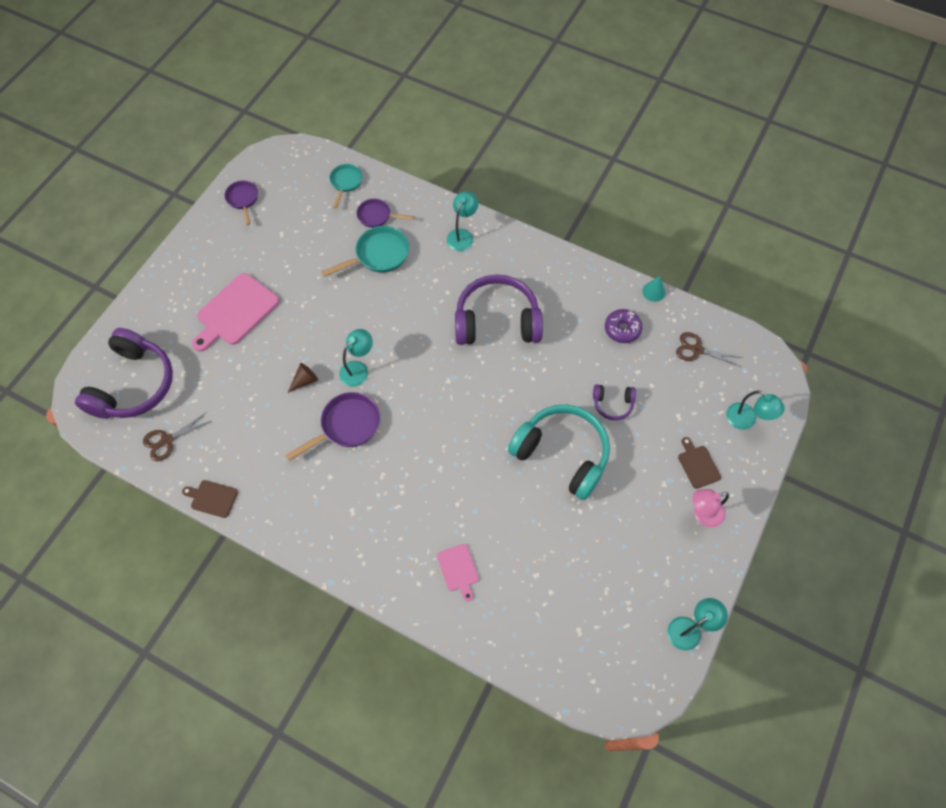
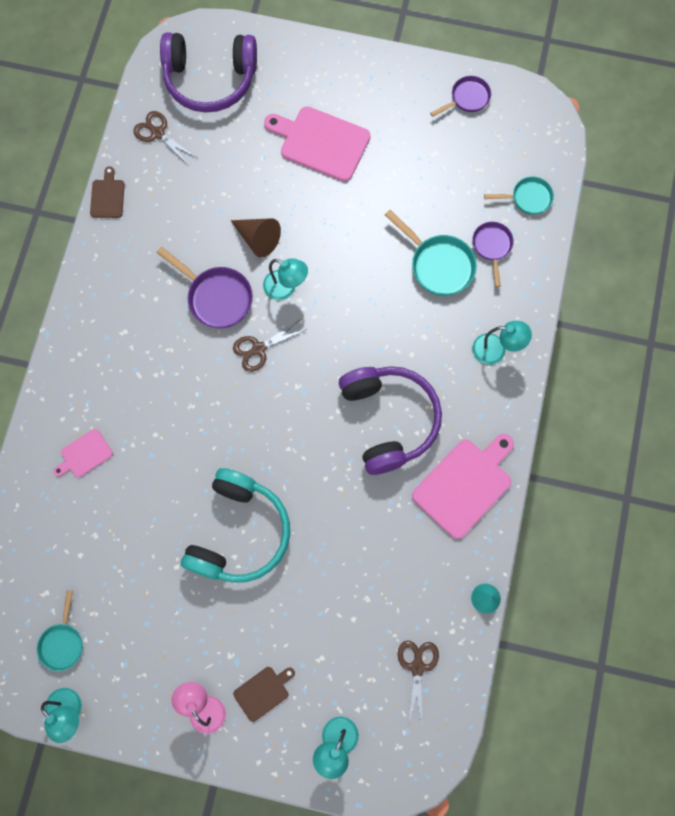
camera: 75 degrees right, 10 degrees up
(305, 380) = (258, 239): brown cone -> brown cone, size x1.50
(405, 402) = (259, 349): none -> brown scissors
(563, 283) = (464, 484): none -> pink cutting board
(613, 404) = (316, 577): purple headphones -> none
(622, 329) = (420, 569): purple donut -> none
(627, 623) = (62, 642): none -> turquoise pan

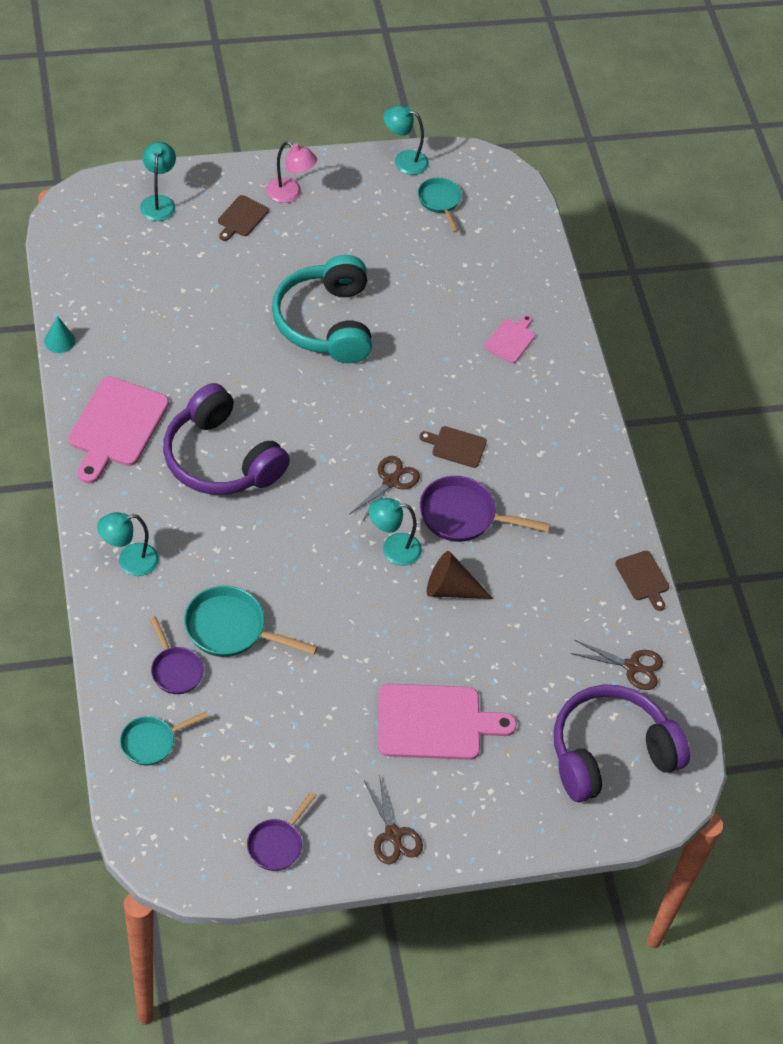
camera: 150 degrees right, 20 degrees down
(189, 363) = (456, 446): none -> brown cutting board
(417, 667) = (106, 272): brown scissors -> brown scissors (393, 835)

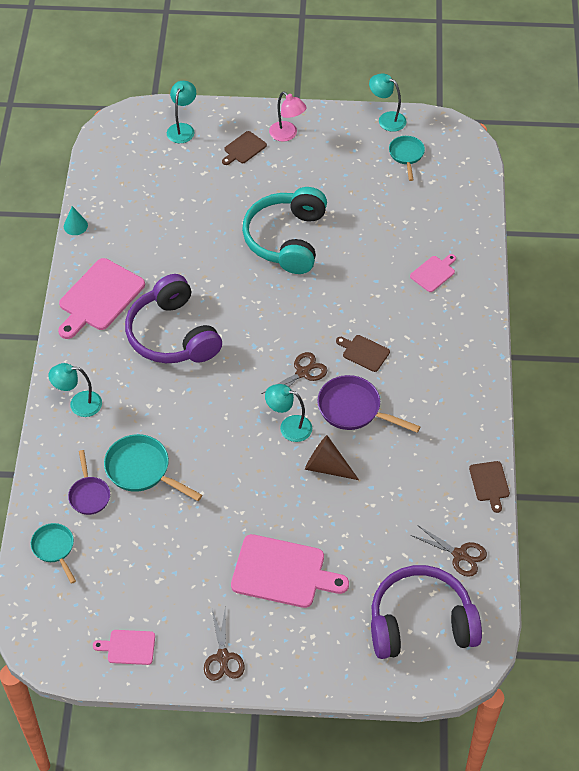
camera: 20 degrees right, 0 degrees up
(152, 742) = (54, 548): turquoise pan -> turquoise pan turned 75 degrees clockwise
(277, 844) = (128, 647): purple pan -> pink cutting board

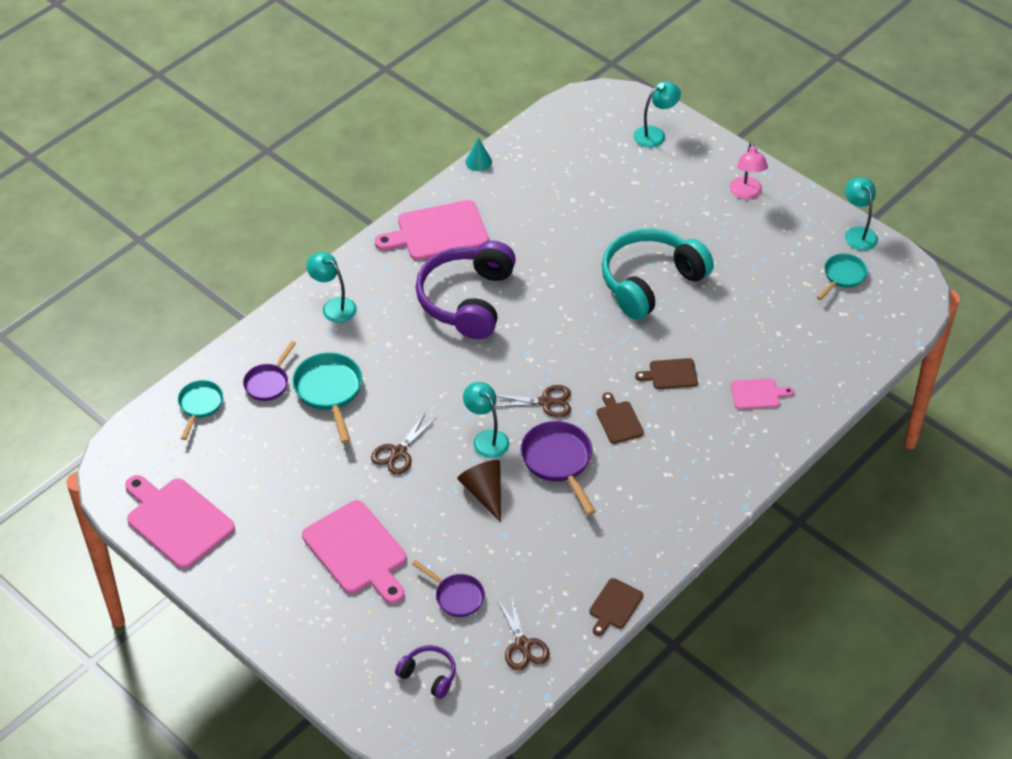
camera: 40 degrees right, 5 degrees down
(128, 647) = (177, 520): pink cutting board -> pink cutting board, size x1.92
(223, 657) = (240, 582): brown scissors -> brown scissors (398, 452)
(243, 149) = (693, 182): brown cutting board -> brown cutting board (670, 374)
(382, 554) = (456, 596): none -> purple pan
(421, 623) = (428, 675): purple headphones -> purple headphones, size x0.46

